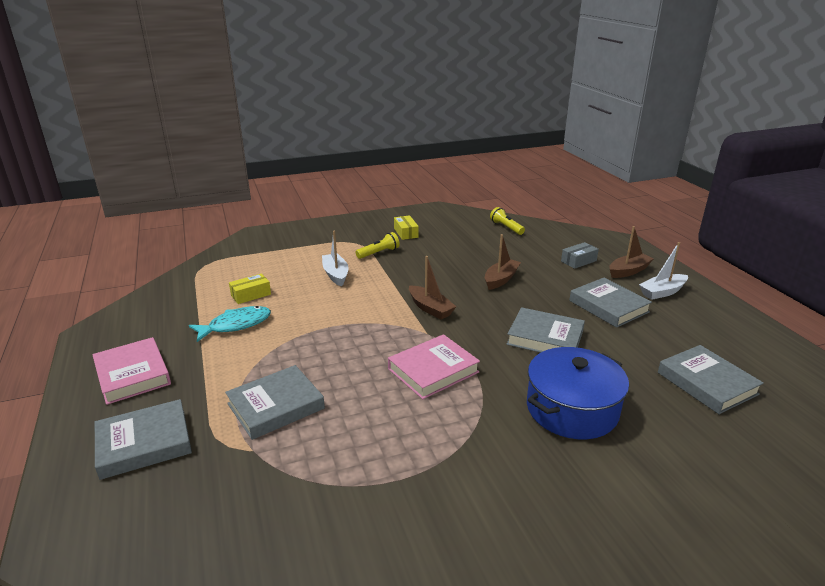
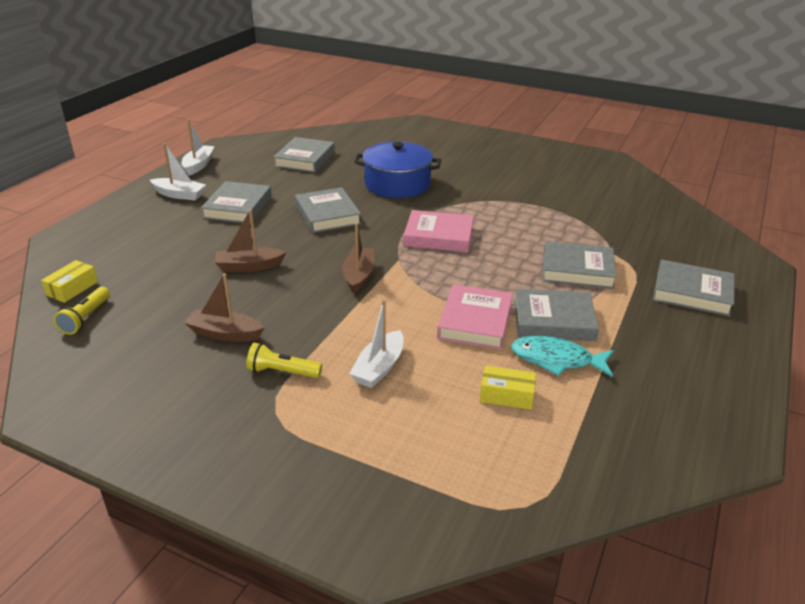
camera: 135 degrees left, 5 degrees up
(132, 374) = (691, 357): pink book -> pink book (475, 321)
(259, 349) = (553, 320): none -> grey book
(406, 233) = (189, 387): yellow box -> yellow box (72, 288)
(578, 261) = (150, 244): grey box -> none
(628, 271) = (148, 216): brown boat -> brown boat (225, 334)
(734, 320) = (198, 165): none -> white boat

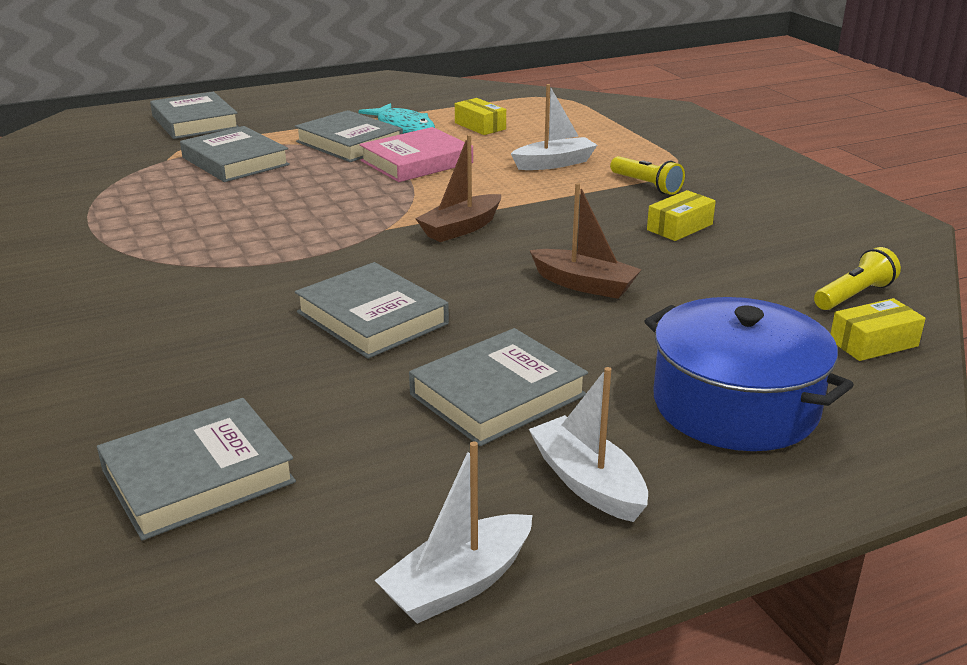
camera: 140 degrees left, 5 degrees down
(225, 334) = (679, 227): brown boat -> yellow box
(327, 215) = (372, 318): grey book -> grey book turned 60 degrees counterclockwise
(397, 184) = (170, 329): blue pot -> blue pot (735, 405)
(438, 236) = (288, 234): pink book -> none

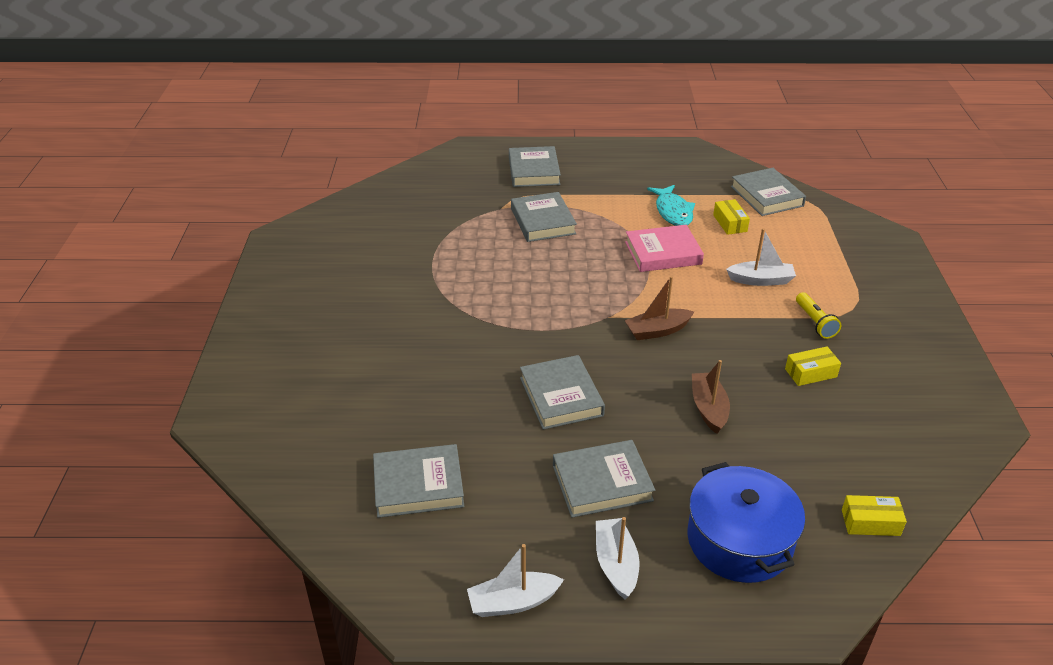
camera: 25 degrees right, 10 degrees up
(349, 143) = (626, 220): grey book -> grey book (766, 196)
(584, 284) = (708, 408): brown boat -> brown boat turned 150 degrees counterclockwise
(854, 295) = (890, 477): yellow flashlight -> none

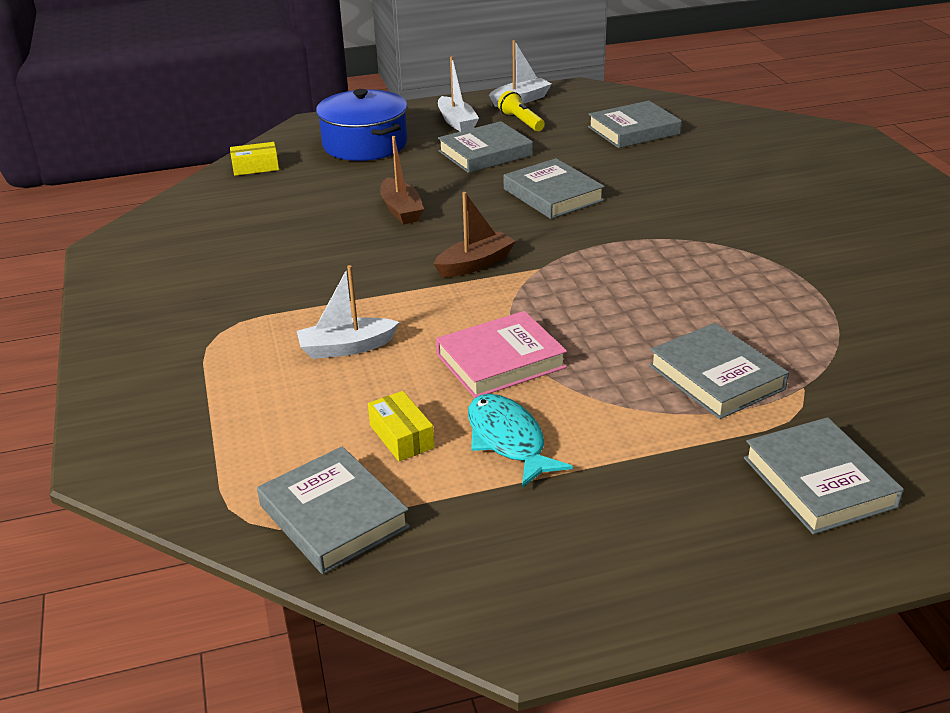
camera: 165 degrees right, 5 degrees down
(810, 373) = (290, 255): yellow box -> none
(815, 322) = (275, 307): yellow flashlight -> yellow flashlight (521, 121)

